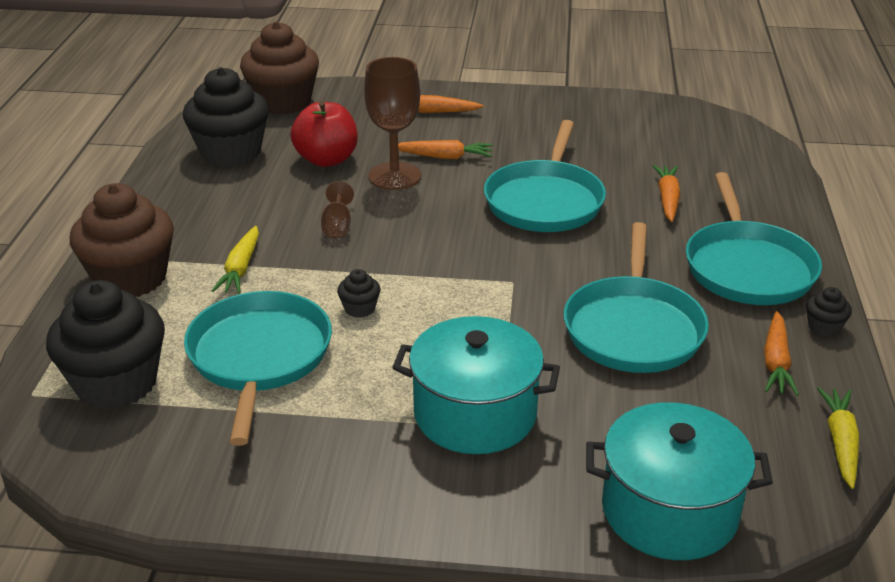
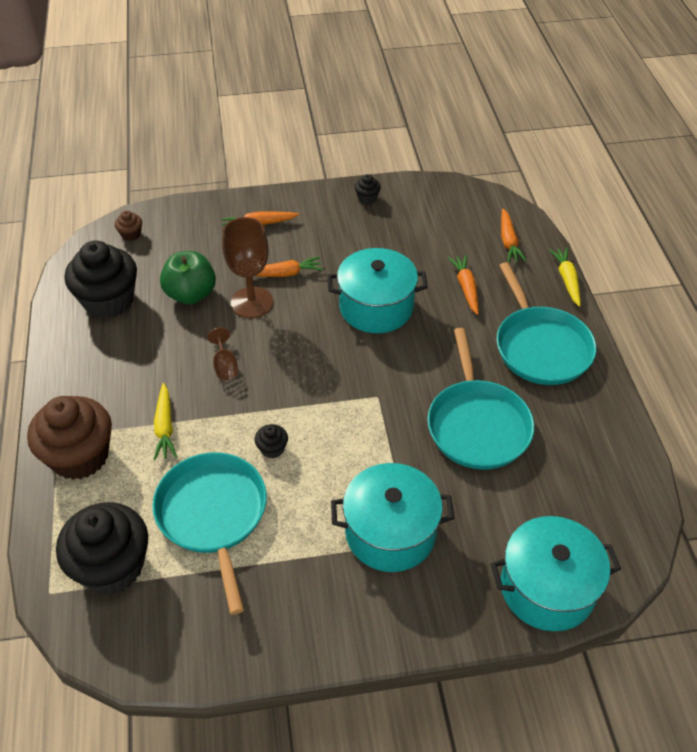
camera: 15 degrees left, 15 degrees up
(283, 102) = (131, 234): brown cupcake -> brown cupcake, size x0.42
(326, 160) = (191, 294): red apple -> green apple
(545, 201) = (376, 307): turquoise pan -> turquoise pot
(776, 362) = (582, 435): orange carrot -> orange carrot (508, 241)
(824, 327) = (606, 395): black cupcake -> black cupcake (367, 198)
(840, 443) = (641, 500): yellow carrot -> yellow carrot (567, 280)

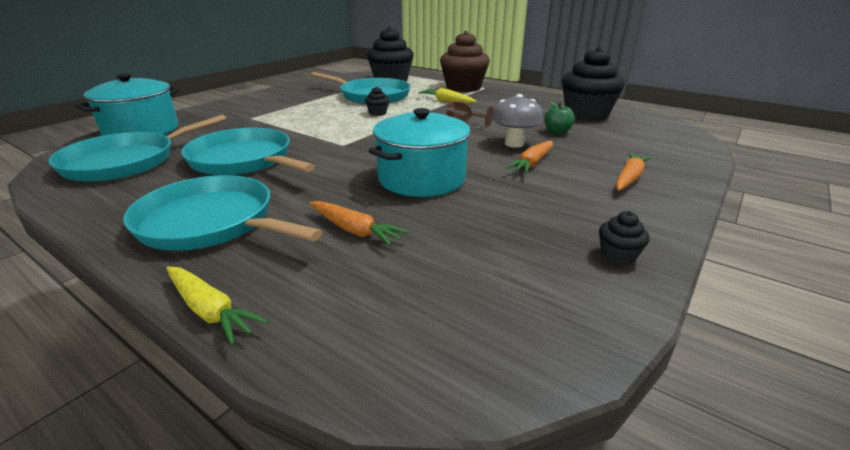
camera: 135 degrees right, 20 degrees down
(131, 234) = (670, 135): brown cupcake -> none
(191, 294) = (557, 132): green apple -> green apple, size x0.58
(252, 302) = (514, 144): brown goblet -> grey mushroom
(390, 532) = (266, 116): turquoise pot -> none
(508, 241) = (357, 315): orange carrot -> none
(578, 495) = (126, 162): none -> turquoise pan

